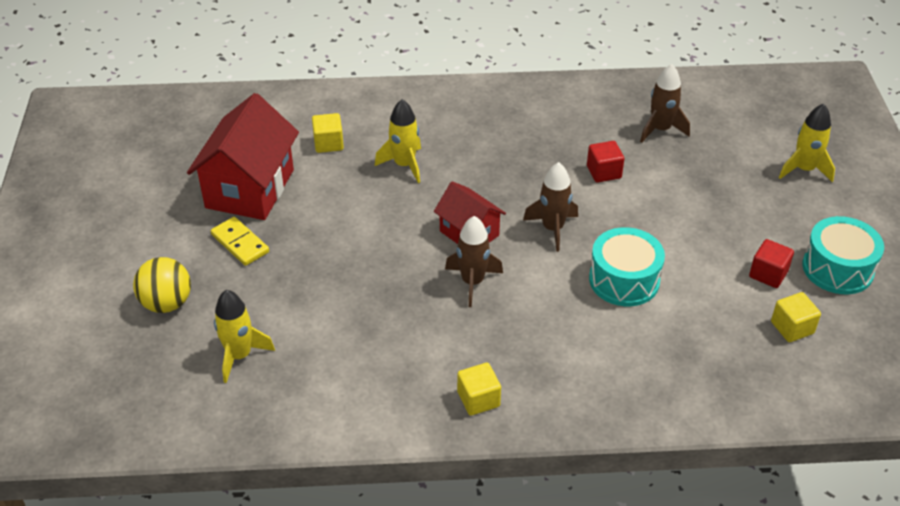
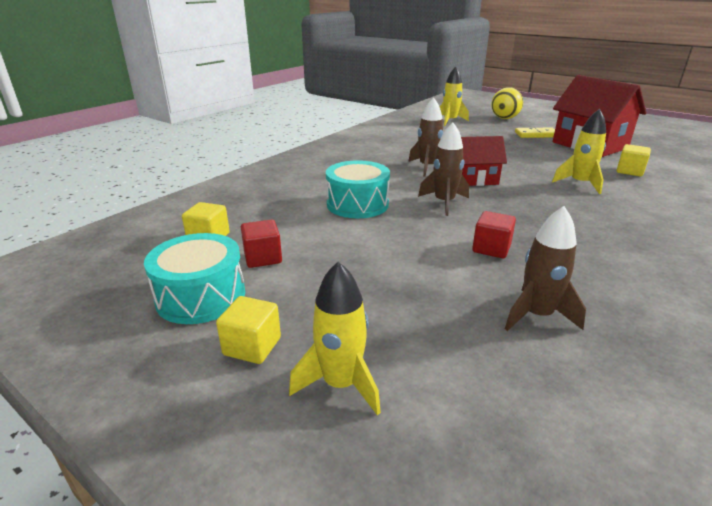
camera: 130 degrees right, 15 degrees down
(478, 399) = (345, 146): yellow cube -> yellow cube (252, 346)

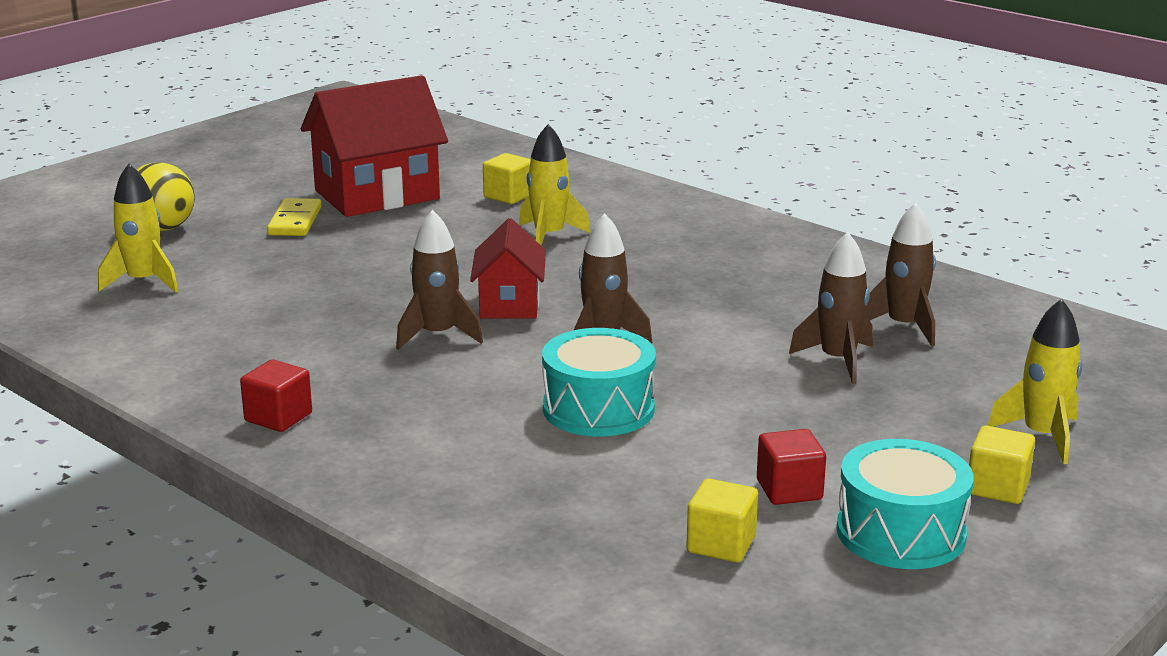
camera: 85 degrees left, 5 degrees down
(452, 280) = (838, 360): none -> brown rocket
(491, 248) = (756, 327): red cube -> red cube (278, 417)

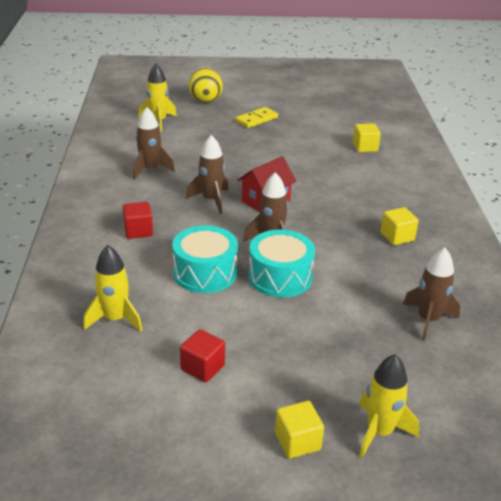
camera: 45 degrees right, 10 degrees up
(278, 417) = (94, 204): red cube -> red cube (138, 231)
(377, 195) = (310, 121): red house -> none
(549, 236) = (345, 176): yellow rocket -> yellow rocket (115, 319)
(721, 544) = (126, 372): yellow cube -> yellow cube (397, 237)
(838, 360) = (356, 317): brown rocket -> brown rocket (150, 170)
(901, 533) = (205, 427): turquoise drum -> turquoise drum (280, 277)

